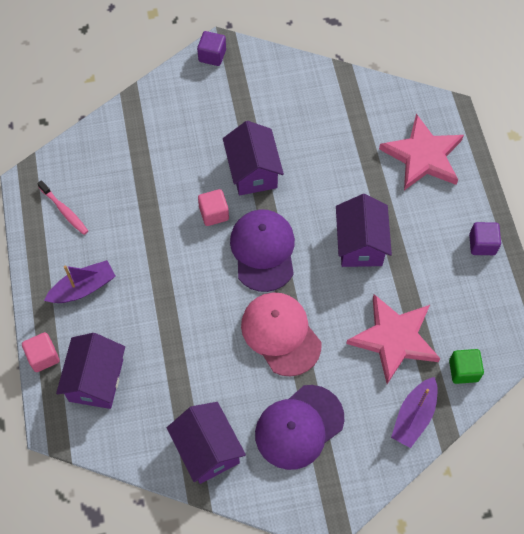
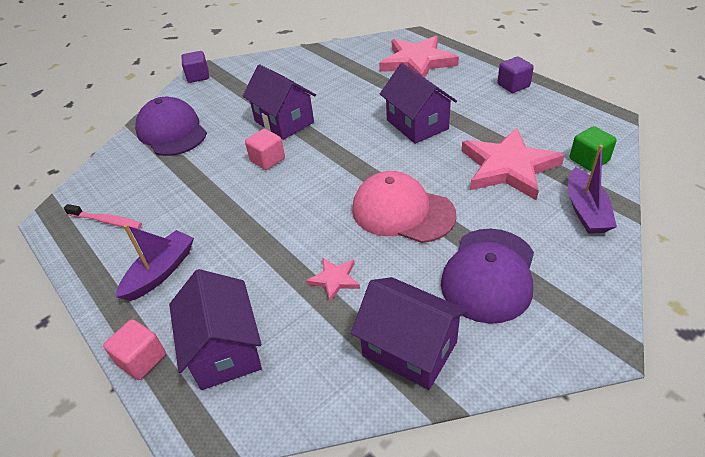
camera: 25 degrees left, 20 degrees down
(194, 367) = (334, 279): none -> pink star
(263, 251) = (334, 164): purple cap -> purple cap (172, 131)

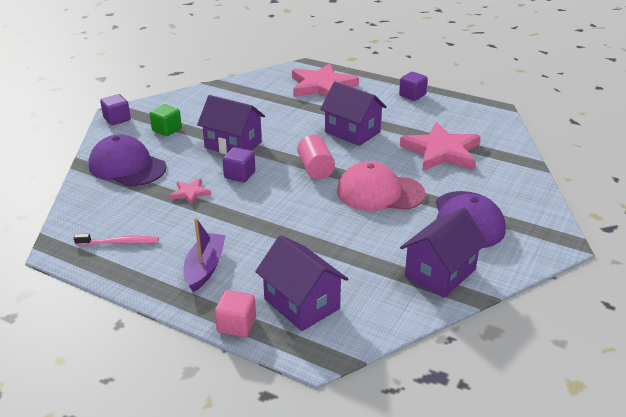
camera: 25 degrees left, 10 degrees down
(267, 160) = (239, 175): pink cube -> purple cube
(334, 279) = (357, 244): pink star -> pink star (190, 193)
(349, 166) = (315, 169): none -> pink cylinder
(409, 348) = (440, 273): purple house -> purple house turned 60 degrees counterclockwise
(585, 210) = (511, 170): purple boat -> none
(589, 160) = (496, 139): green cube -> green cube (167, 130)

